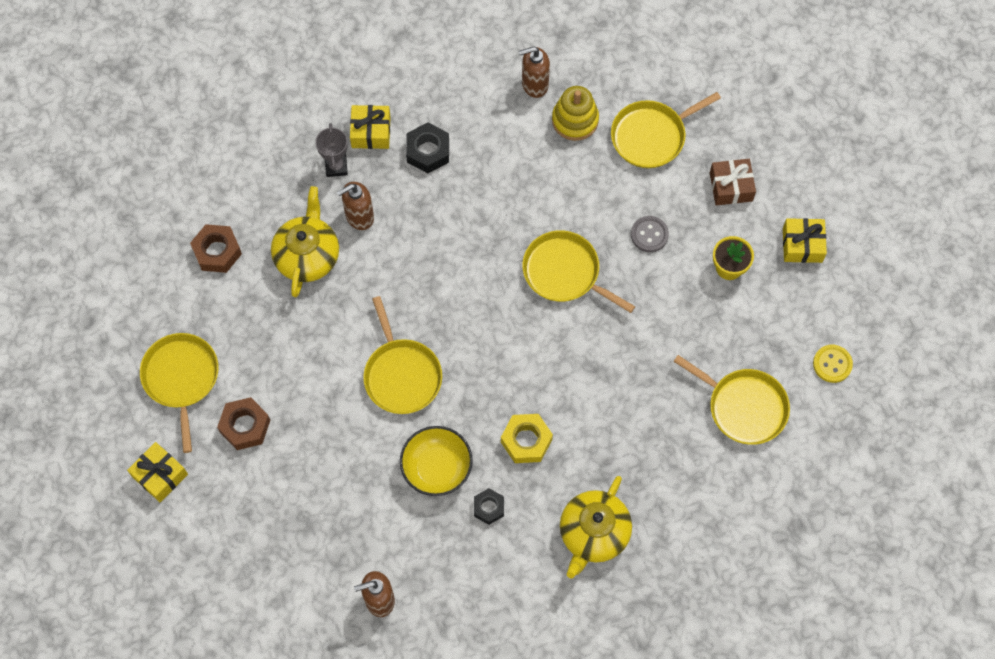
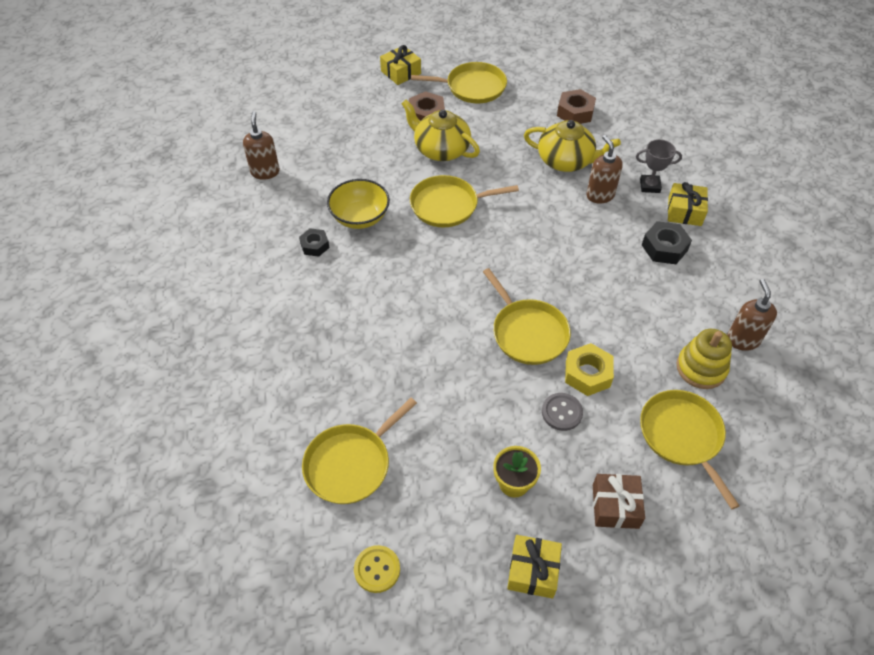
camera: 100 degrees right, 15 degrees down
(526, 441) = (366, 279): yellow nut -> yellow nut (587, 374)
(564, 272) = (527, 332): yellow pan -> yellow pan turned 105 degrees clockwise
(593, 534) = (265, 314): yellow teapot -> yellow teapot (440, 149)

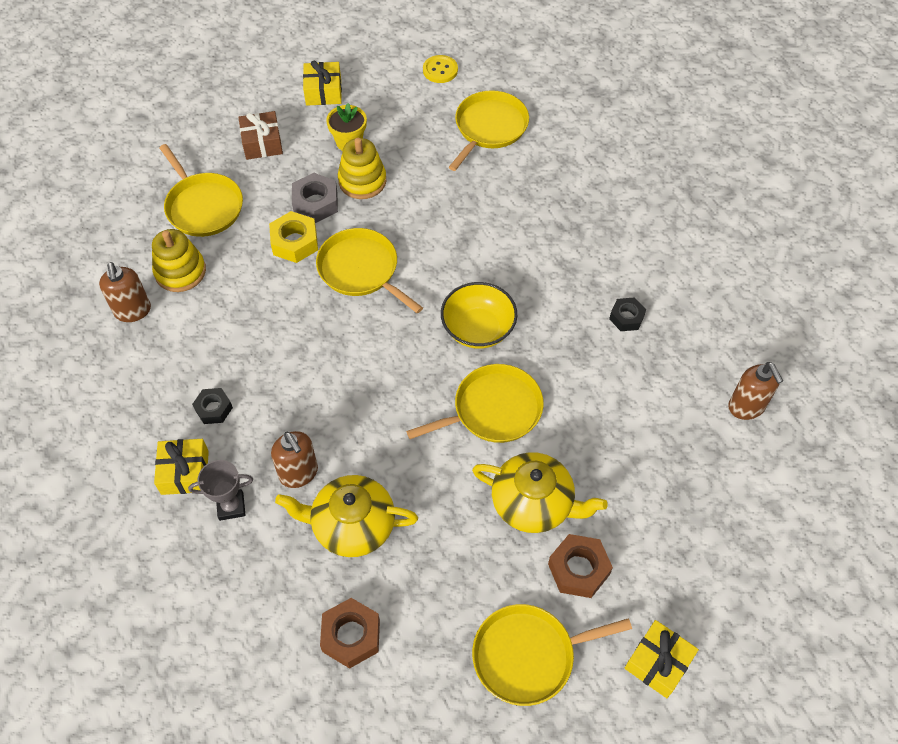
camera: 165 degrees right, 5 degrees up
(360, 217) = (593, 367): yellow bowl -> yellow bowl (478, 329)
(508, 428) = (362, 181): none -> yellow stacking toy
(562, 412) = (316, 203): grey button -> grey nut
(664, 248) = (213, 409): black nut -> black nut, size x0.66

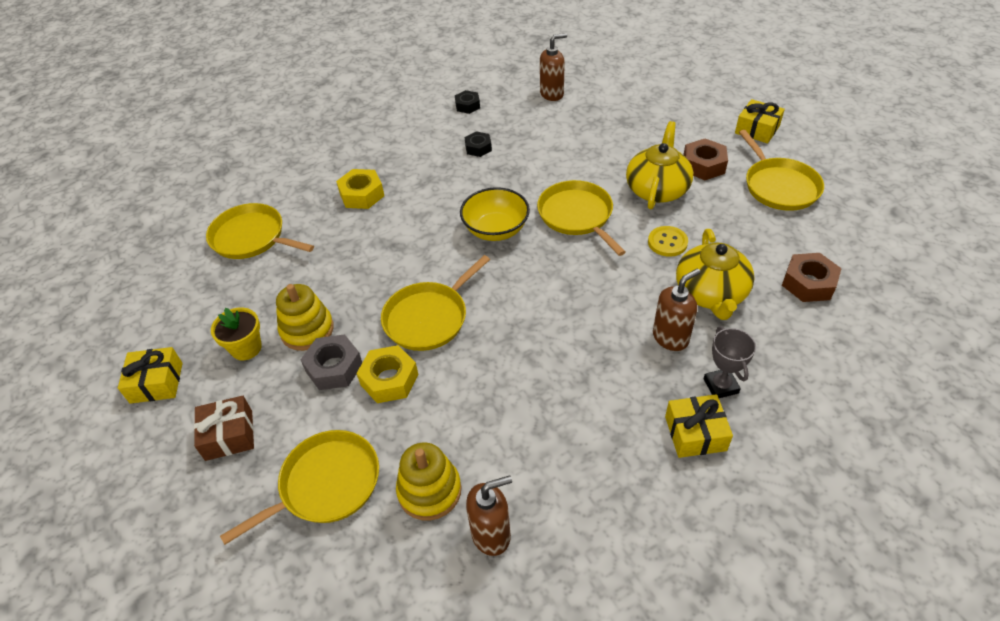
camera: 90 degrees left, 10 degrees down
(213, 409) = (614, 420): black nut -> black nut (467, 106)
(440, 70) = (156, 280): yellow button -> yellow button (667, 242)
(547, 209) = (362, 195): none -> yellow nut

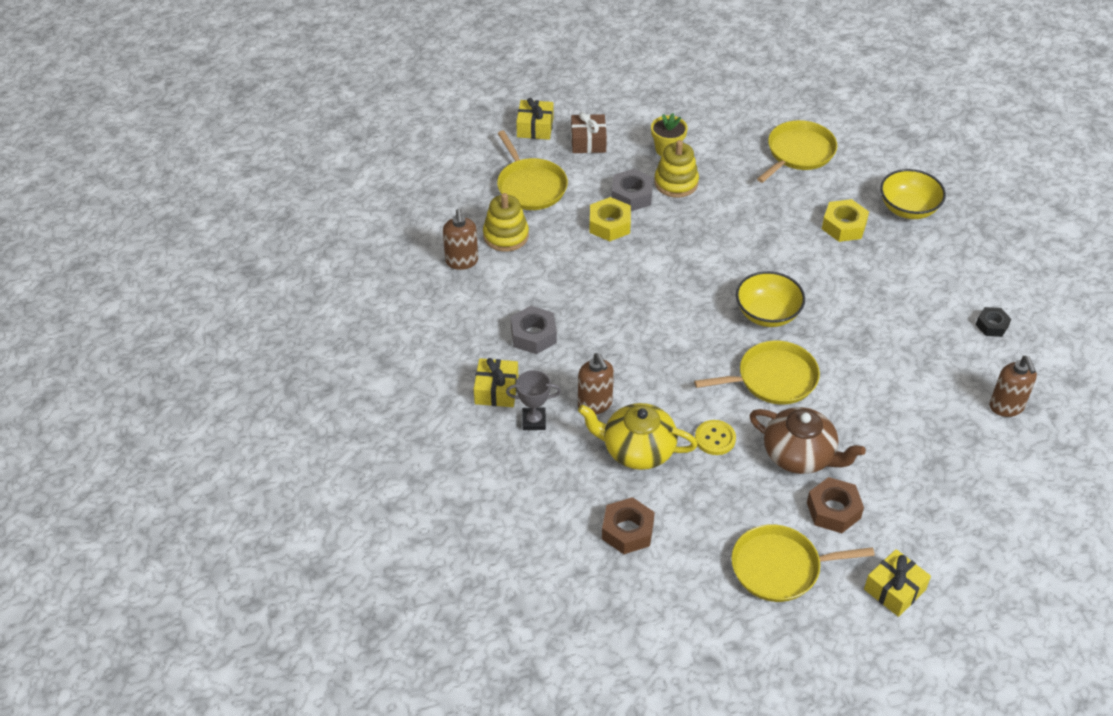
camera: 100 degrees right, 0 degrees up
(156, 383) = (648, 105): yellow gift -> yellow gift (535, 127)
(332, 158) = (908, 209): none -> yellow bowl
(429, 318) = (667, 254): yellow pan -> none
(478, 148) = (905, 322): black nut -> none
(595, 416) = (533, 335): none -> grey nut
(657, 189) = (800, 455): yellow teapot -> brown teapot

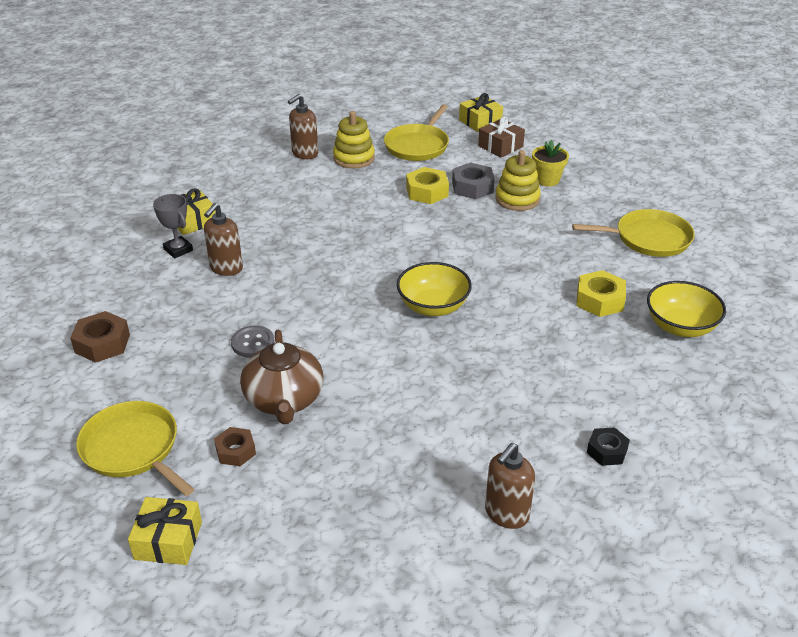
camera: 50 degrees right, 10 degrees down
(533, 335) = (267, 212): grey nut -> none
(637, 449) = (198, 309): yellow teapot -> none
(715, 438) = (252, 343): yellow button -> grey button
(773, 378) = (360, 343): yellow pan -> none
(833, 510) = (235, 451): brown nut -> brown nut, size x0.66

